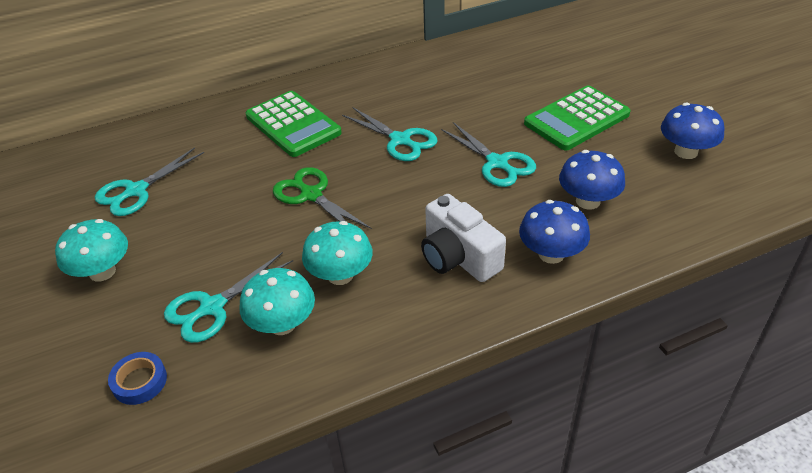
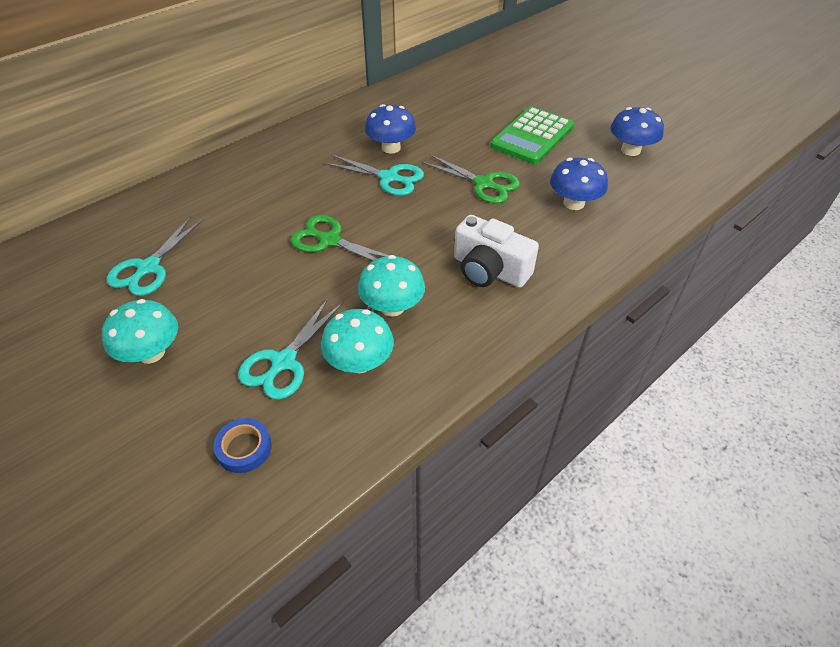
camera: 20 degrees left, 5 degrees up
(293, 125) = (280, 179): green calculator -> none
(497, 163) = (484, 184): turquoise scissors -> green scissors
(551, 254) = (565, 252): blue mushroom -> blue mushroom (391, 148)

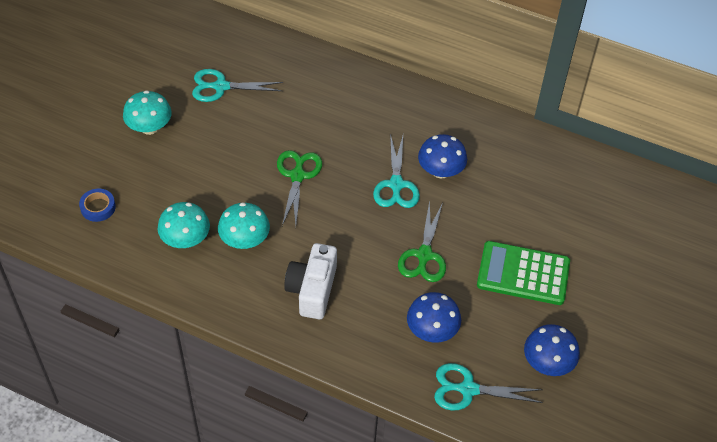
camera: 65 degrees right, 5 degrees up
(283, 362) = (169, 198): turquoise scissors -> turquoise scissors (468, 389)

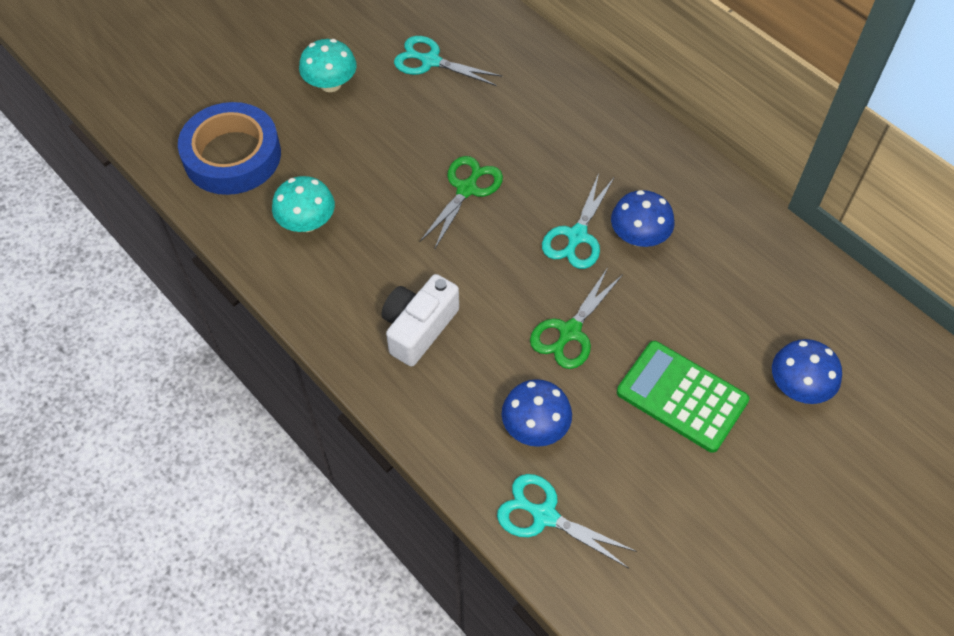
camera: 25 degrees right, 5 degrees up
(98, 207) = (232, 156): blue tape -> blue tape, size x2.39
(245, 240) = (371, 244): turquoise mushroom -> none
(547, 363) = (660, 520): blue mushroom -> blue mushroom (798, 386)

